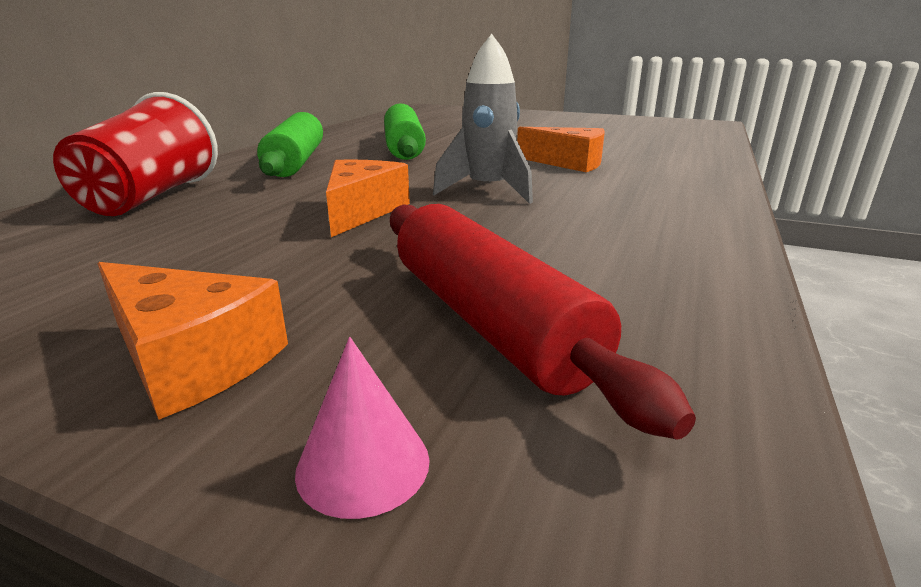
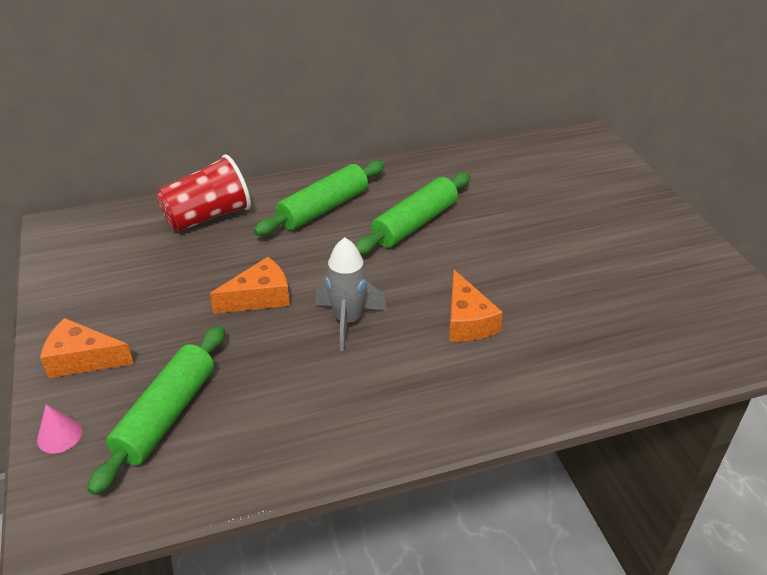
camera: 50 degrees right, 15 degrees up
(191, 359) = (83, 359): orange cheese -> orange cheese turned 105 degrees clockwise
(487, 321) = (166, 415): red rolling pin -> green rolling pin

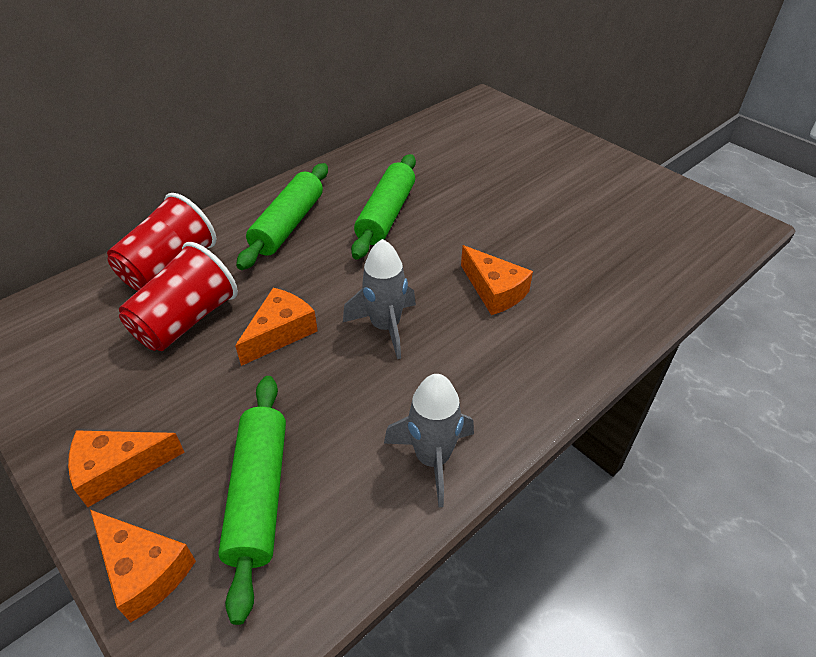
camera: 25 degrees left, 5 degrees up
(59, 435) = (144, 570): pink cone -> orange cheese
(194, 264) = (186, 320): none -> red cup
(314, 440) = (432, 459): none -> grey rocket

